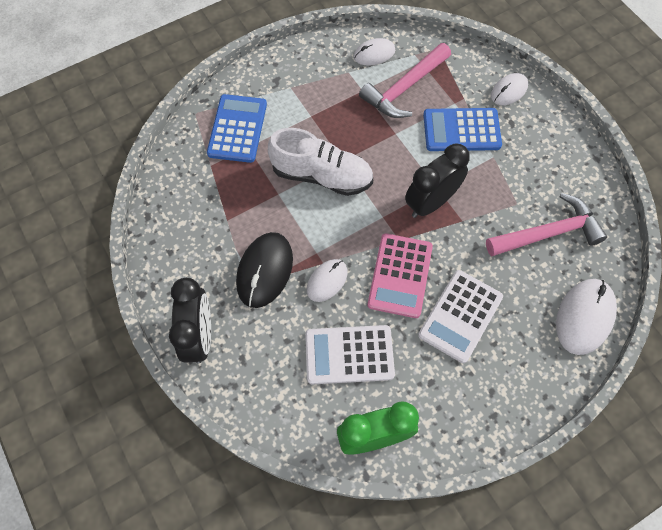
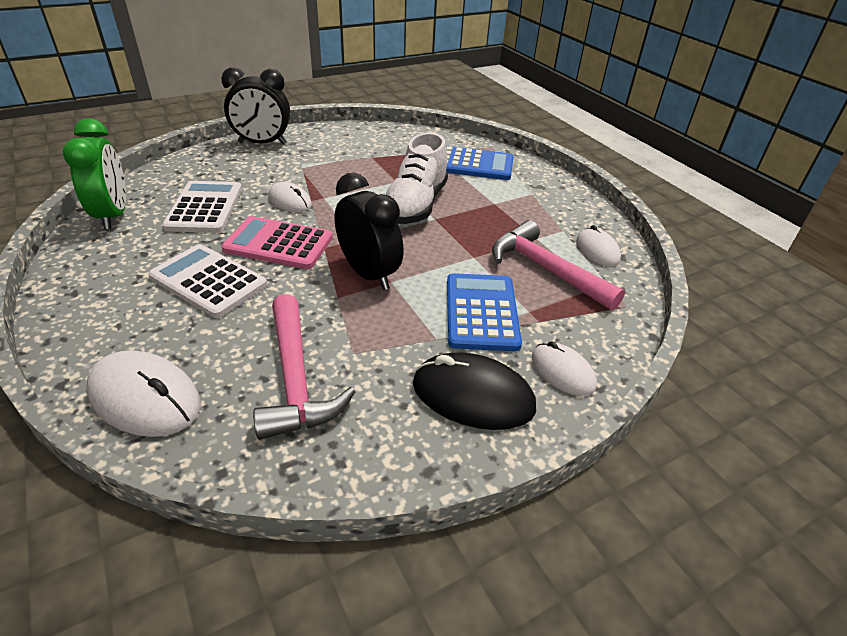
camera: 90 degrees right, 25 degrees down
(265, 271) = (313, 171): black mouse -> black mouse (472, 396)

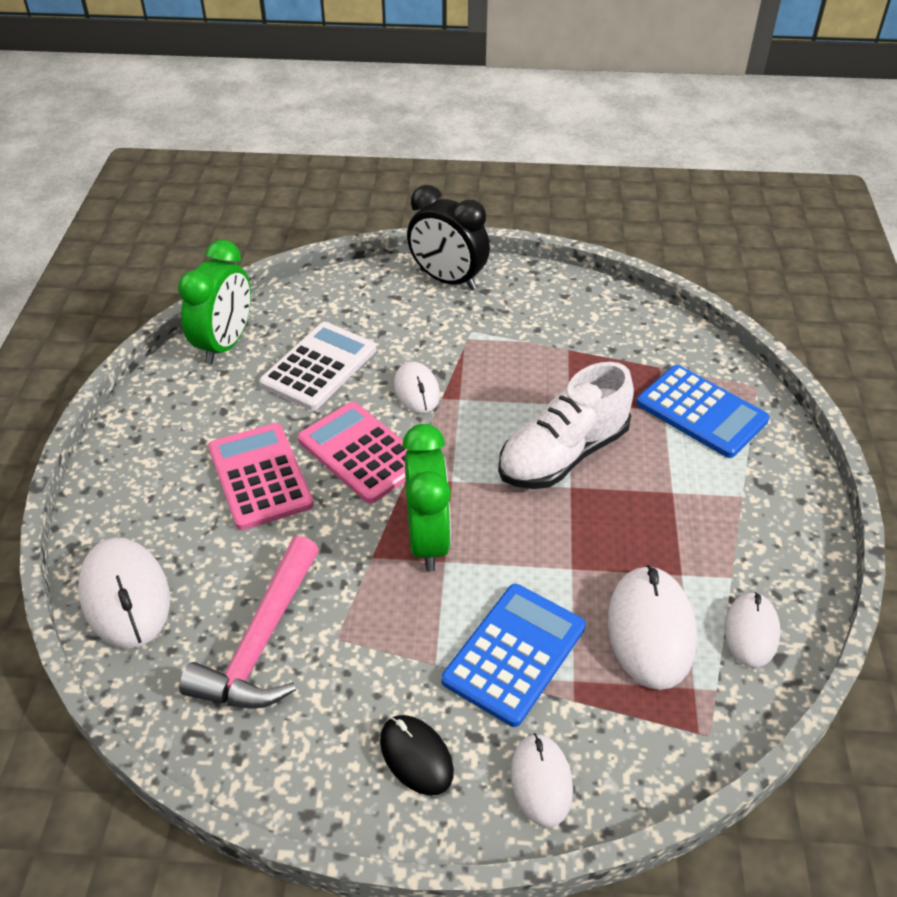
camera: 35 degrees right, 5 degrees up
(208, 281) = (260, 476): white calculator -> pink calculator
(369, 274) = (428, 540): black clock -> green clock
(472, 396) = (416, 756): black mouse -> black mouse, size x0.62
(546, 269) = (650, 630): pink hammer -> white mouse

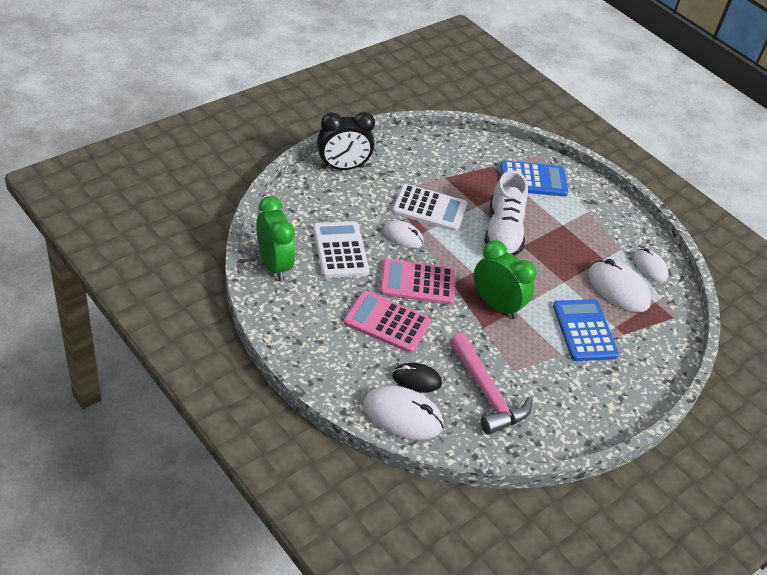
camera: 50 degrees left, 0 degrees up
(416, 756) = (598, 394): black mouse -> black mouse (416, 379)
(496, 375) = (429, 208): none -> white calculator
(541, 781) = (647, 371): white mouse -> none

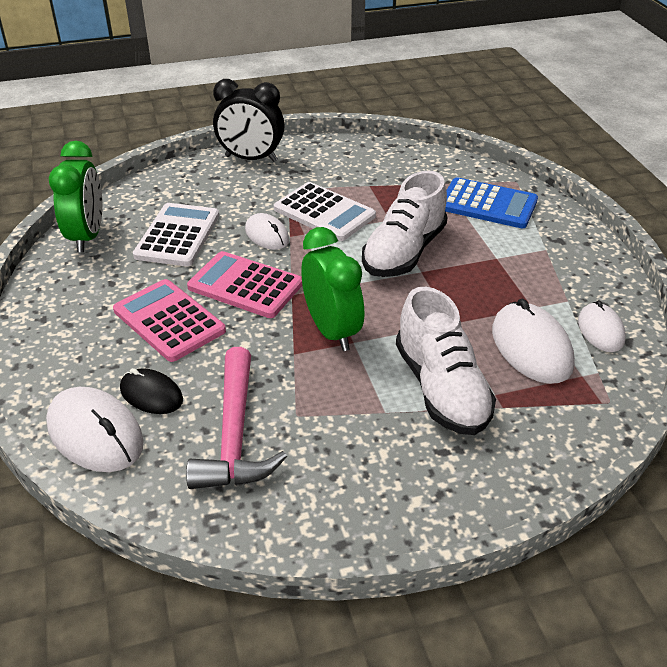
camera: 30 degrees right, 5 degrees down
(584, 330) = (441, 389): blue calculator -> white shoe

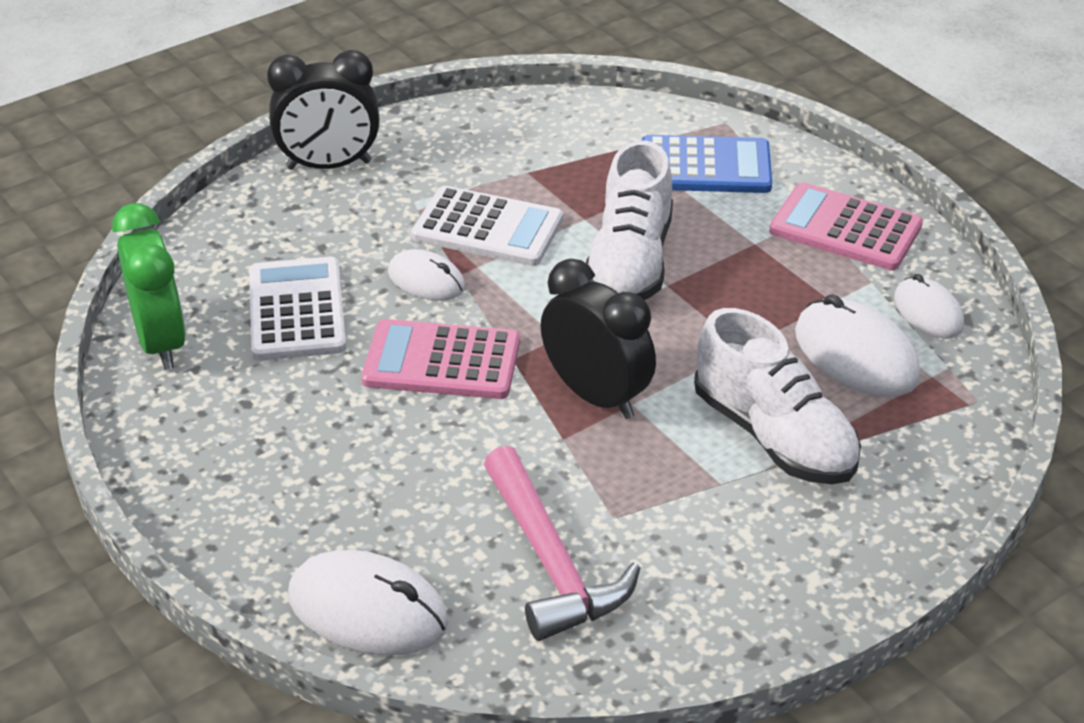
camera: 20 degrees left, 0 degrees up
(151, 394) = (408, 541): black mouse -> none
(169, 321) = (366, 436): pink calculator -> pink calculator (845, 228)
(332, 331) = (596, 396): green clock -> black clock

